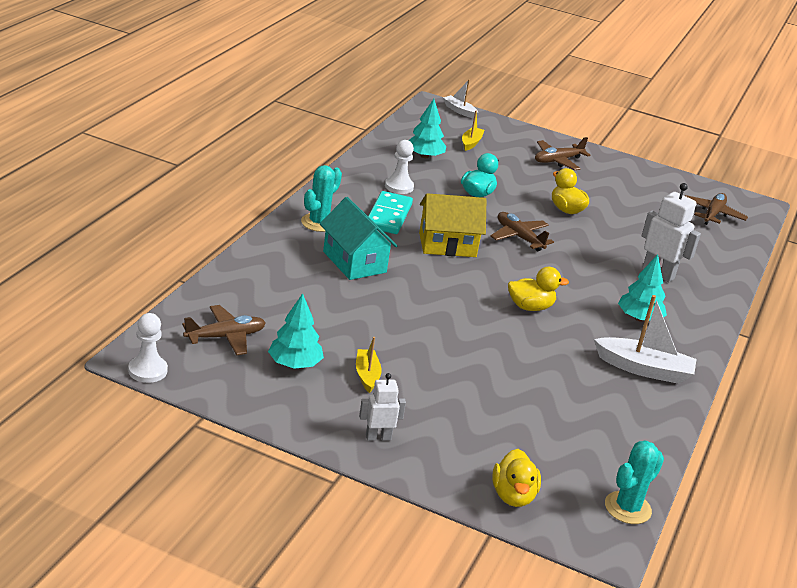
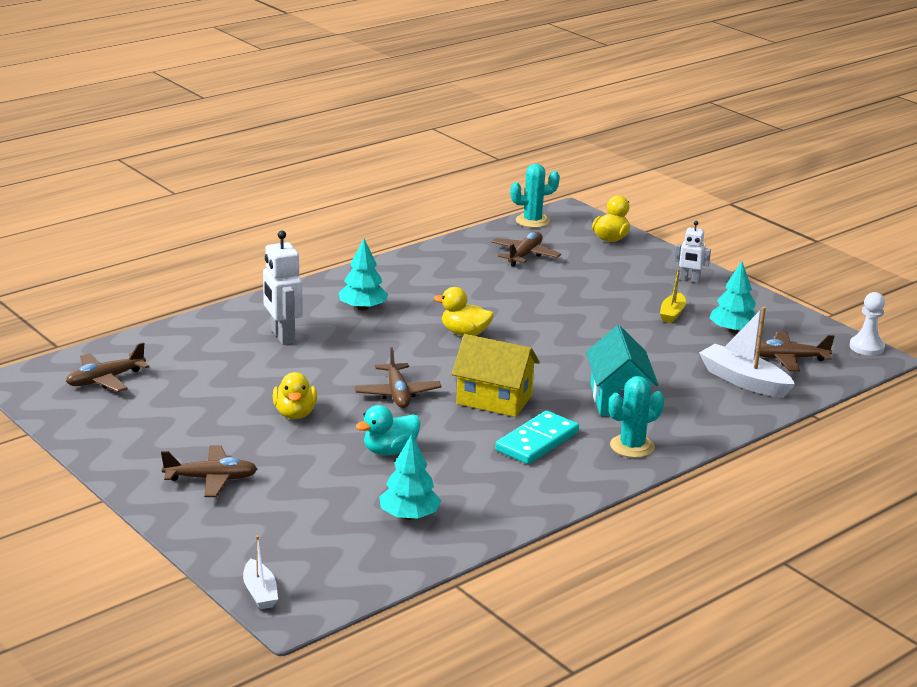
camera: 150 degrees left, 5 degrees down
(399, 186) = (490, 476): white pawn -> none
(471, 143) = (311, 527): yellow boat -> none
(577, 434) = (525, 255): none -> brown plane
(644, 369) = (413, 277): white boat -> white boat (744, 381)

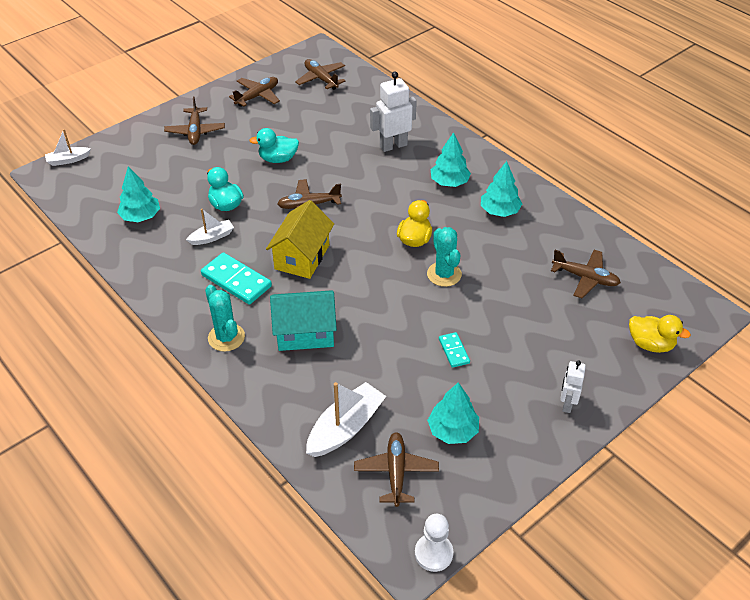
camera: 90 degrees right, 20 degrees up
(133, 429) = (257, 96): none -> brown plane
(295, 414) = (278, 159): yellow duck -> turquoise duck
(418, 285) = (499, 211): none -> turquoise tree
(455, 460) = (212, 237): none -> white boat
(532, 221) = (671, 284): turquoise cactus -> turquoise cactus (444, 274)
(633, 323) = (454, 351): none -> turquoise domino
(672, 313) = (482, 383): yellow boat -> none

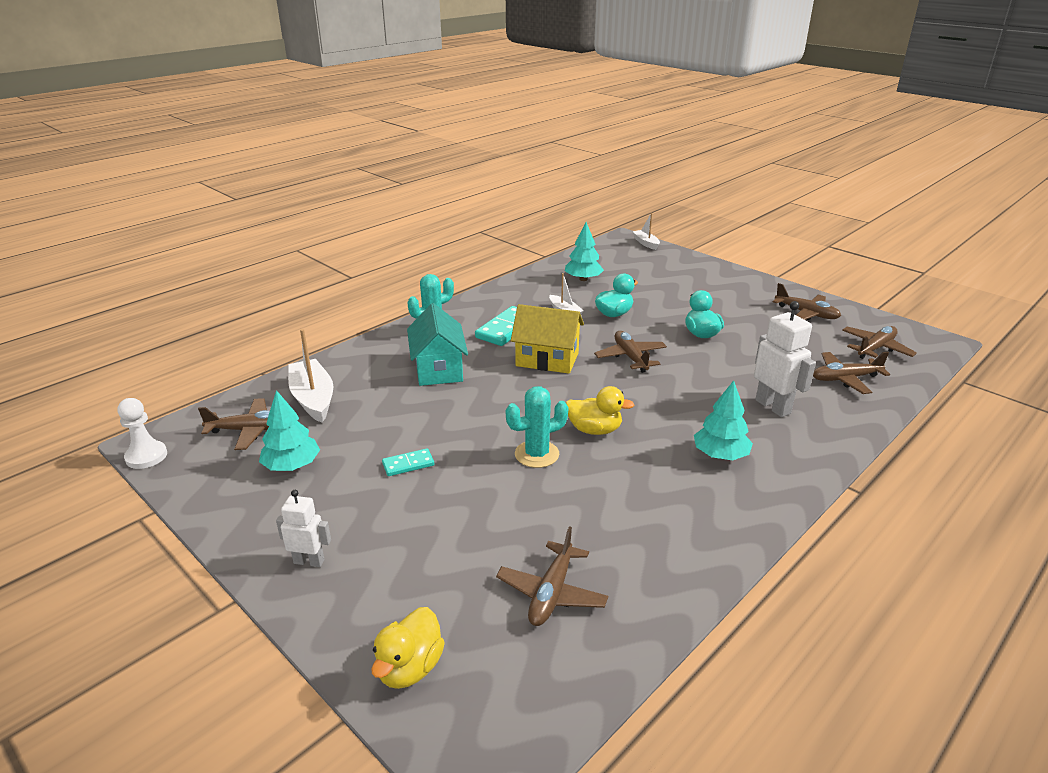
camera: 85 degrees right, 15 degrees down
(195, 131) = (720, 288): brown plane -> brown plane (845, 379)
(345, 428) = (313, 399): white boat -> white boat turned 150 degrees counterclockwise
(499, 211) = (677, 502): turquoise tree -> none

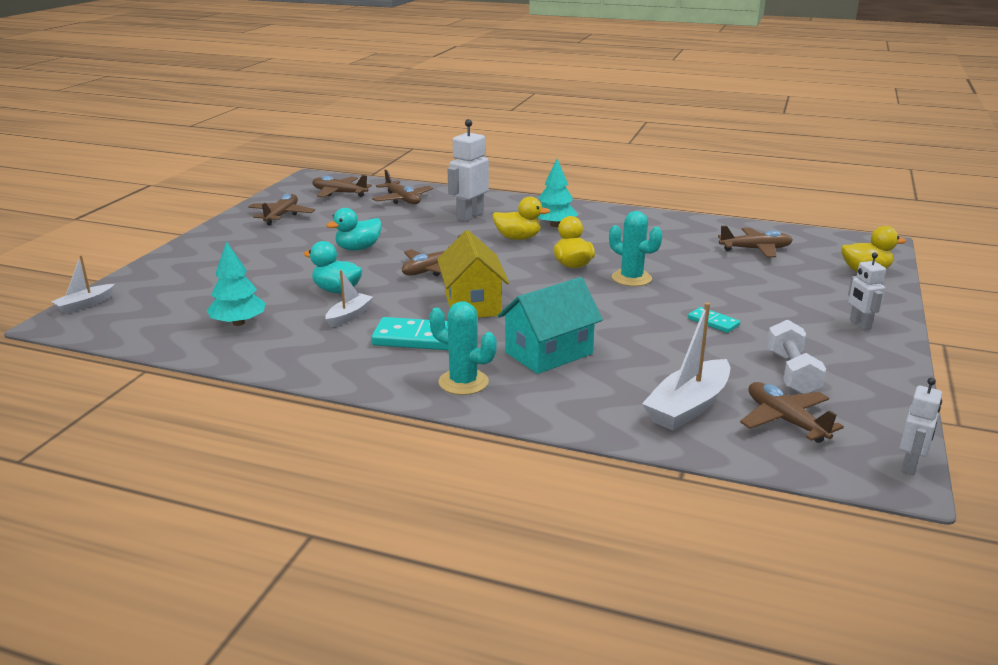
camera: 115 degrees left, 5 degrees down
(146, 456) = (910, 465): white pawn -> white robot
(292, 465) = (792, 373): turquoise tree -> white dumbbell
(688, 419) = (518, 238): none -> yellow duck

